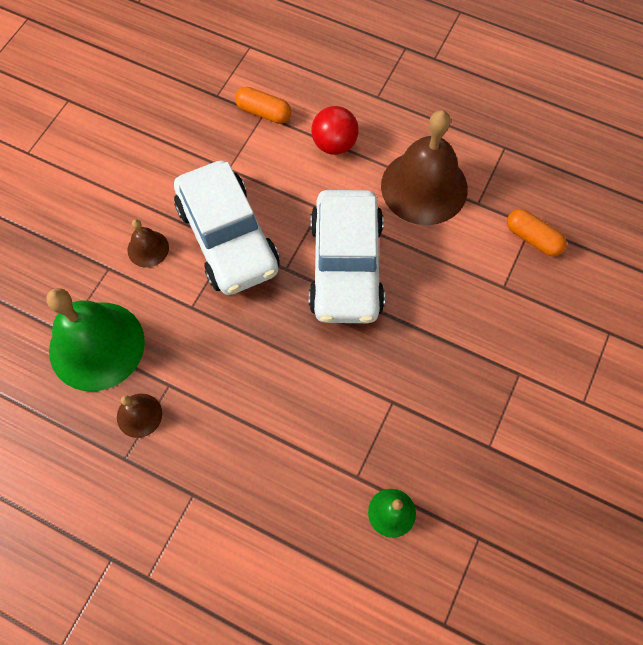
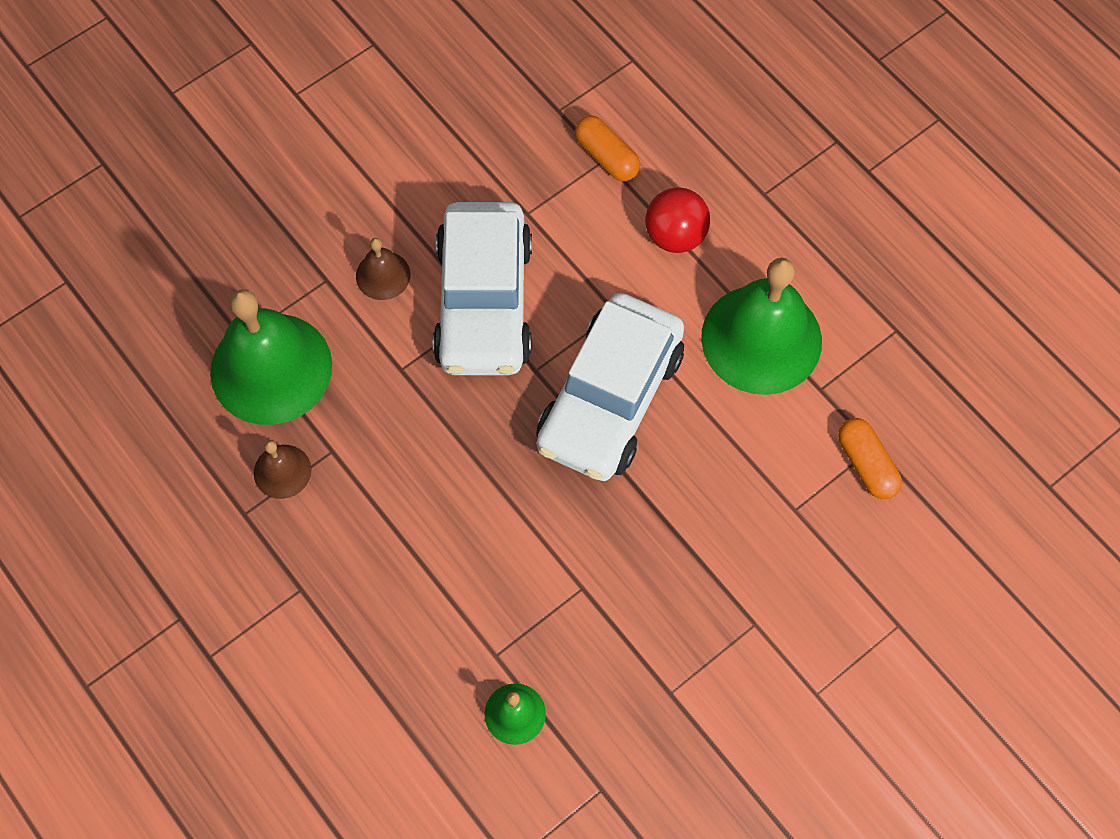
camera: 25 degrees right, 0 degrees up
(424, 187) = (761, 339): brown bell -> green bell

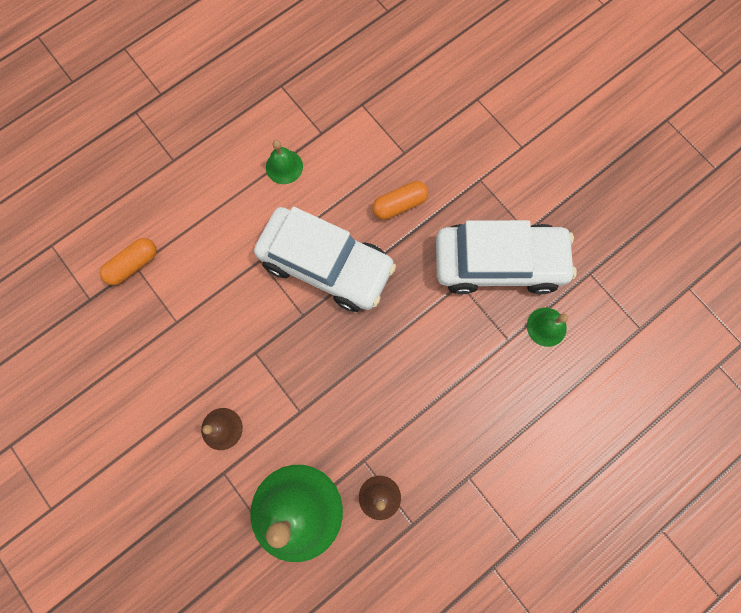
camera: 90 degrees left, 10 degrees up
(484, 302) = (248, 352): white car -> white car (498, 263)
(675, 236) = (202, 219): red ball -> none
(761, 339) = (284, 166): green bell -> green bell, size x0.46
(866, 464) = (373, 109): orange capsule -> orange capsule (399, 205)

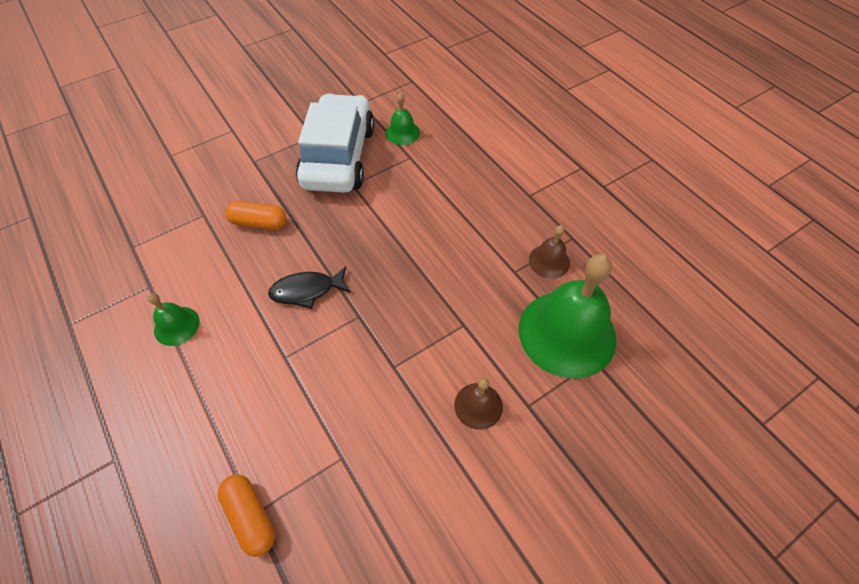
camera: 85 degrees left, 20 degrees down
(326, 264) = (307, 291): white car -> black fish
(399, 205) = (259, 223): orange capsule -> orange capsule turned 60 degrees counterclockwise

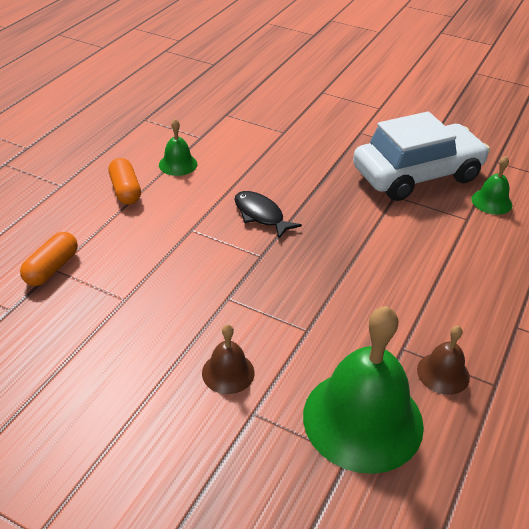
camera: 60 degrees right, 15 degrees down
(259, 223) = (302, 162): orange capsule -> orange capsule (125, 190)

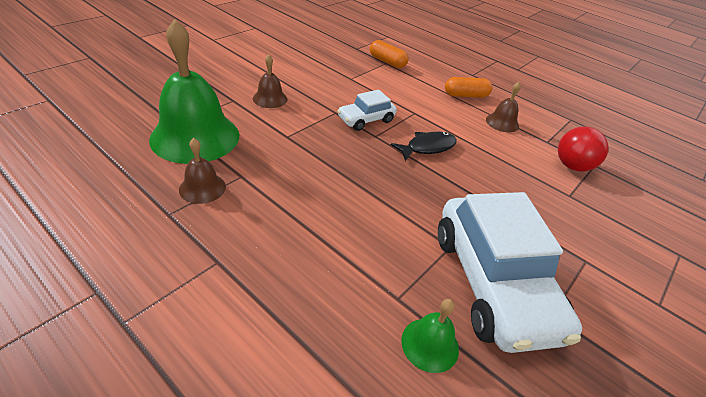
camera: 100 degrees right, 0 degrees up
(178, 164) = (502, 122): green bell -> brown bell
(231, 268) = (366, 120): none -> white car
(236, 126) = (572, 166): none -> red ball

